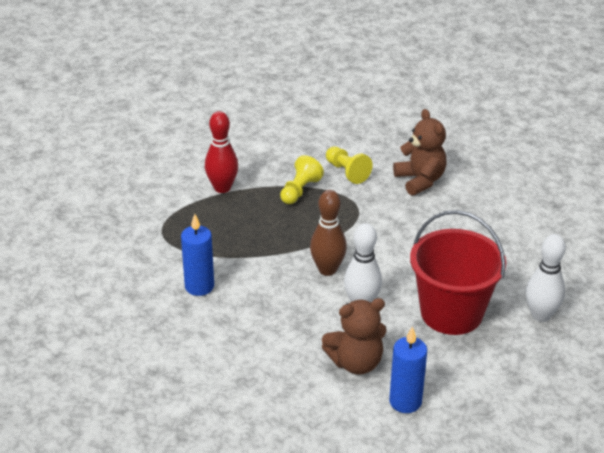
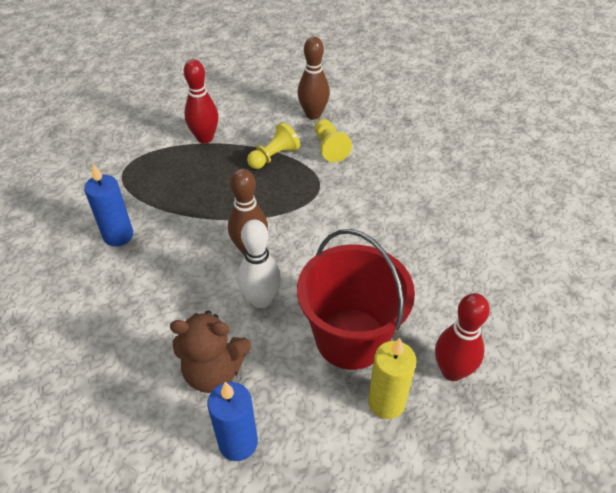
camera: 20 degrees right, 10 degrees up
(313, 146) = (313, 114): none -> brown bowling pin
(420, 180) = (397, 172): brown teddy bear -> none
(502, 348) = (386, 402): none -> yellow candle
(541, 315) = (452, 371): white bowling pin -> red bowling pin

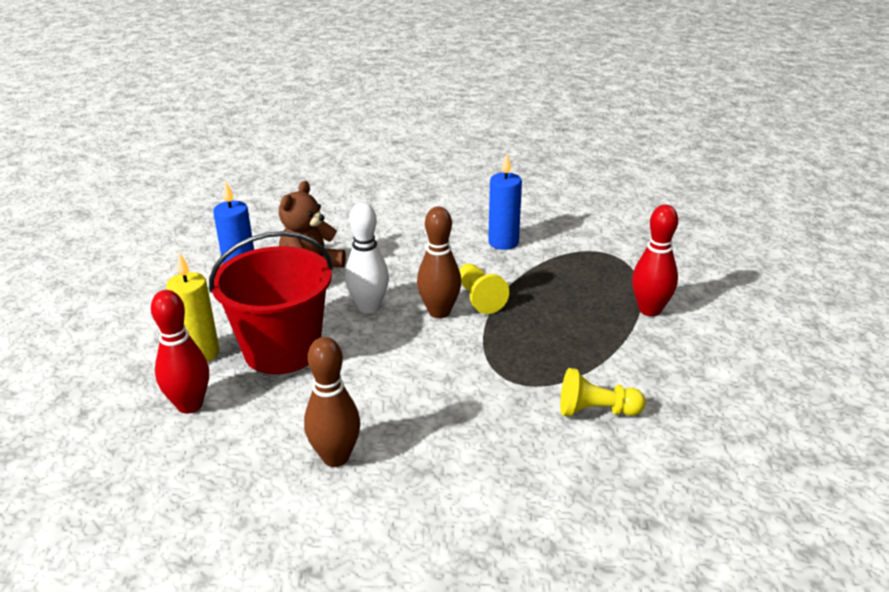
camera: 110 degrees right, 15 degrees down
(274, 157) = (592, 357): yellow pawn -> yellow pawn (479, 298)
(313, 114) = (685, 414): brown bowling pin -> brown bowling pin (336, 457)

